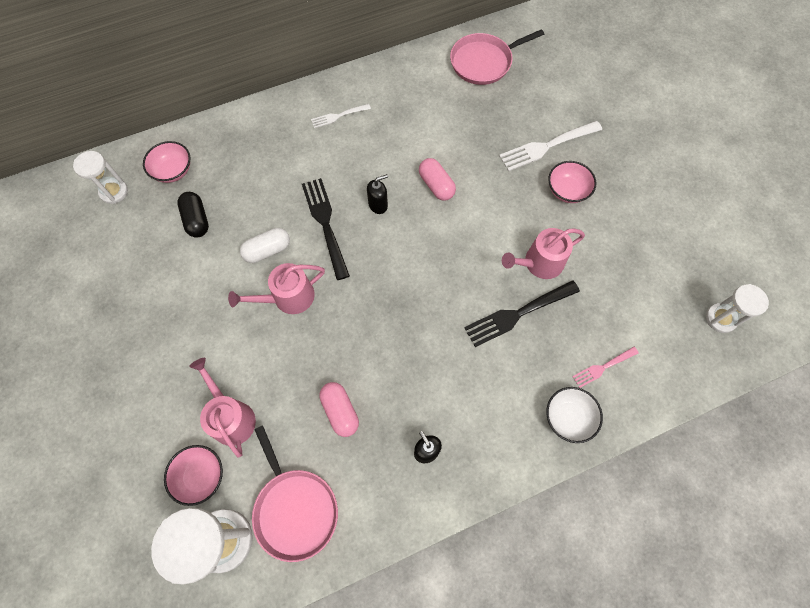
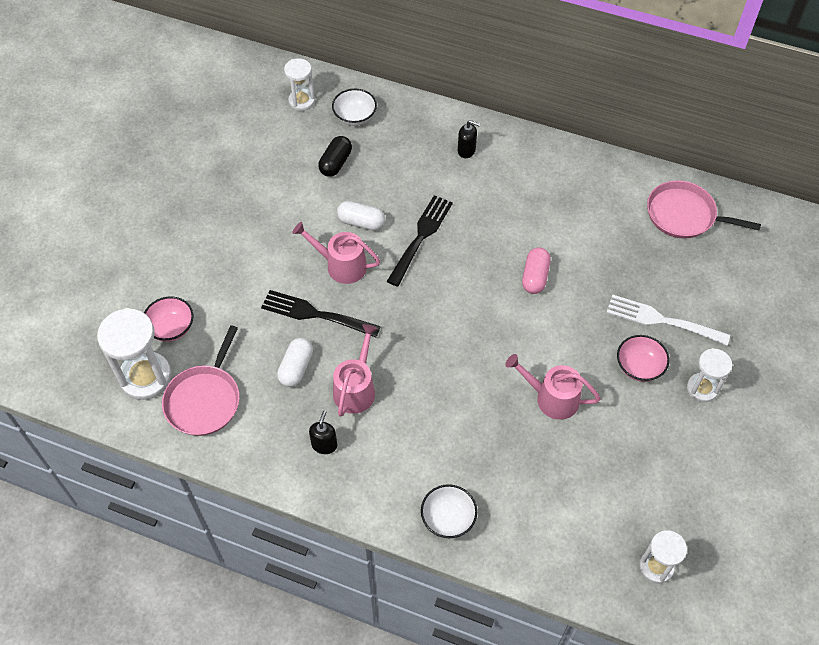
camera: 45 degrees right, 10 degrees down
(173, 171) = (355, 116): pink bowl -> white bowl
(231, 417) = (225, 309): pink watering can -> pink watering can (356, 389)
(338, 116) = (515, 167): white fork -> none
(340, 411) = (296, 368): pink capsule -> white capsule
(378, 205) = (474, 255): black soap dispenser -> black soap dispenser (466, 150)
(517, 314) = (492, 417): black fork -> black fork (315, 314)
(602, 367) = (515, 511): pink fork -> none
(618, 172) = (702, 388): none -> white hourglass

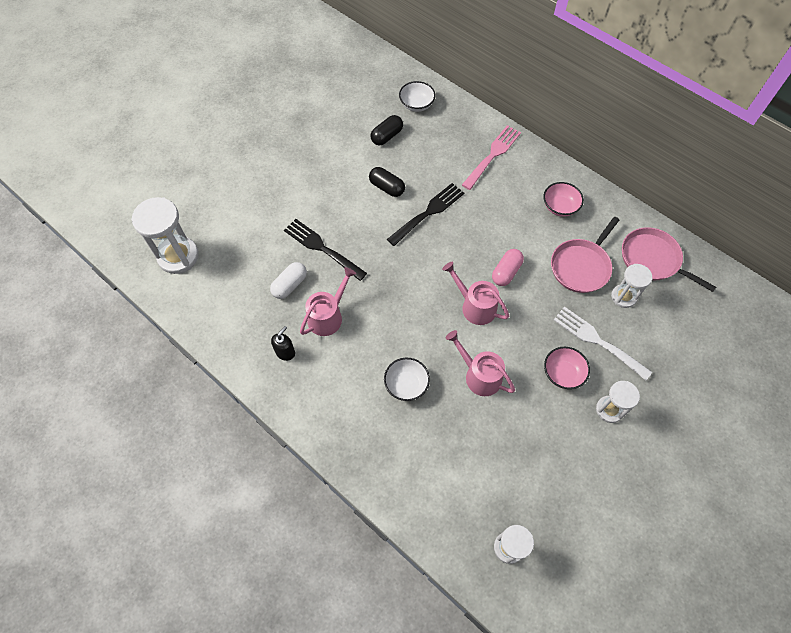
camera: 20 degrees right, 5 degrees up
(171, 327) = (212, 225): pink bowl -> pink bowl (560, 207)
(204, 400) = (212, 287): pink pan -> pink pan (581, 266)
(301, 101) = (381, 82): white hourglass -> white hourglass (623, 297)
(341, 265) = (357, 216): pink watering can -> pink watering can (475, 306)
(361, 222) = (387, 187): white capsule -> black capsule
(448, 518) = (355, 444): white bowl -> white bowl (406, 384)
(466, 150) = (492, 155): black soap dispenser -> pink fork

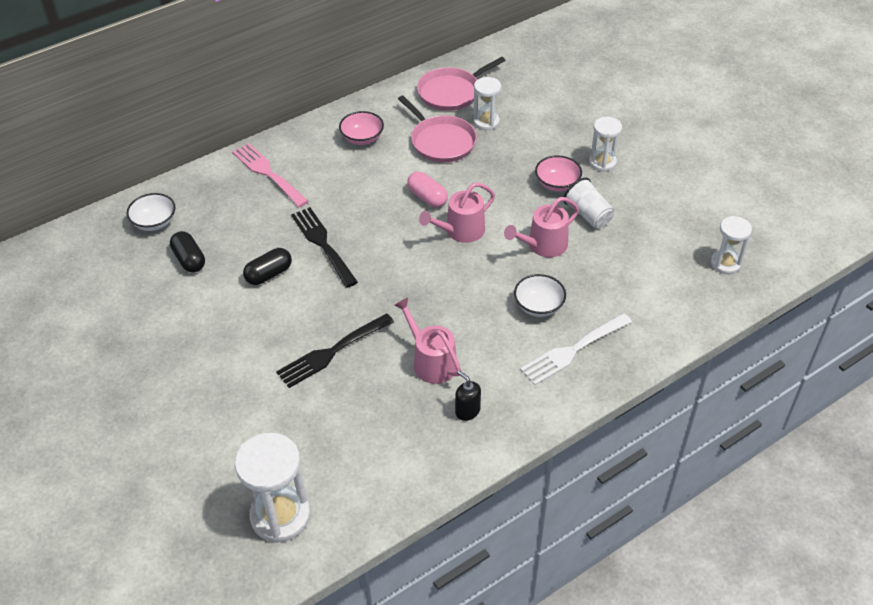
camera: 75 degrees left, 15 degrees down
(290, 285) = (374, 393): white capsule -> none
(531, 407) = (588, 215): none -> white cup
(597, 341) = (529, 151): white fork -> white fork (573, 350)

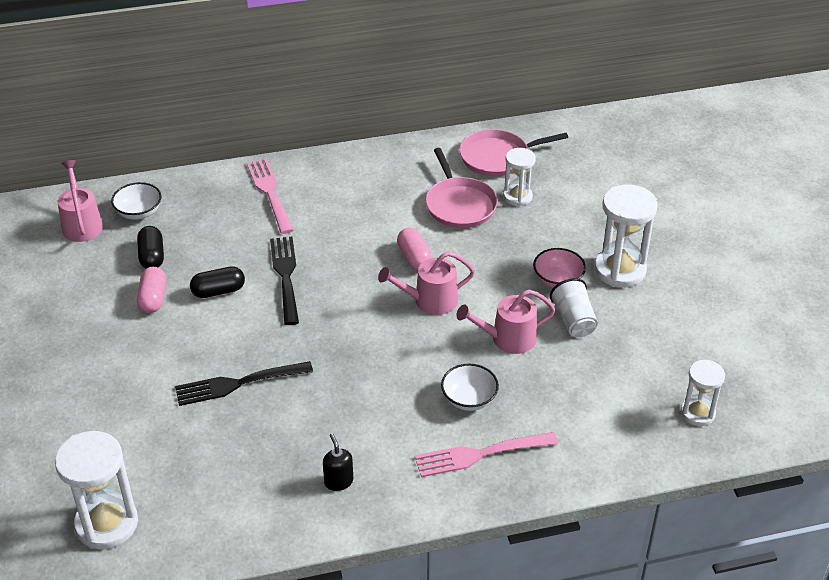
camera: 20 degrees right, 5 degrees down
(211, 298) = (153, 298): none -> pink capsule
(362, 138) = (381, 182): pink bowl -> none
(431, 362) = (329, 422): pink watering can -> pink watering can (81, 224)
(573, 350) = (480, 454): white fork -> pink fork
(602, 162) = (620, 270): white hourglass -> white hourglass, size x1.66

